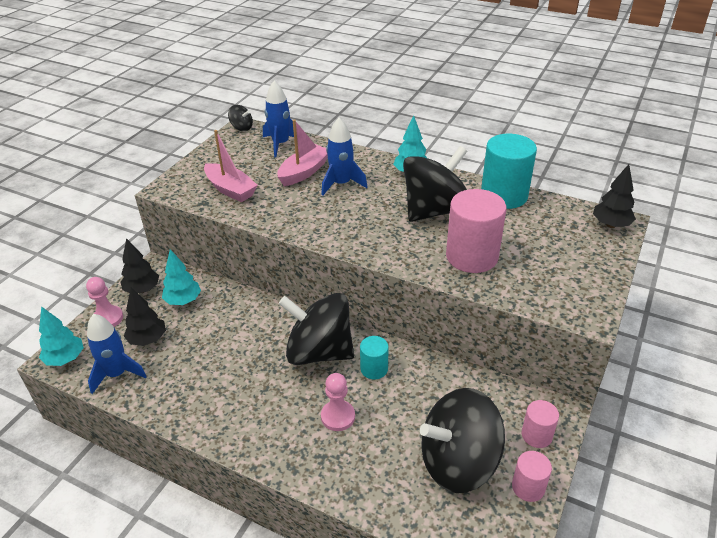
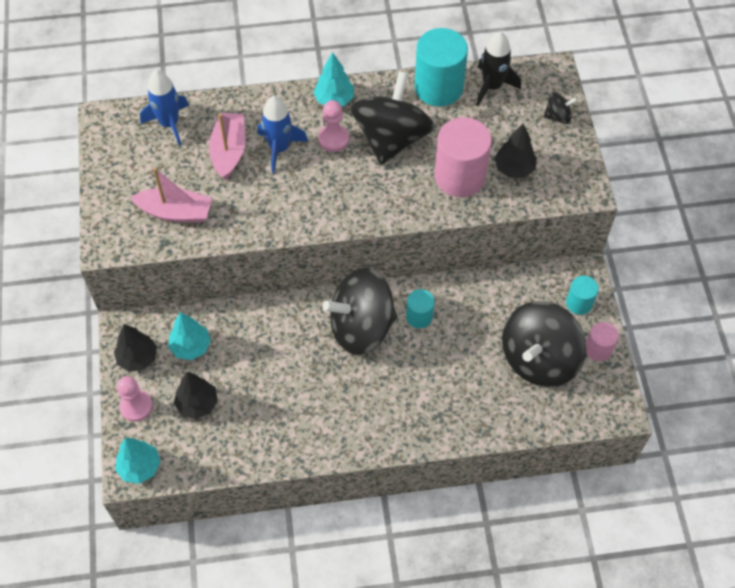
camera: 35 degrees left, 20 degrees up
(117, 374) = (204, 451): blue rocket -> none
(241, 128) = (103, 120): black spinning top -> black spinning top (558, 116)
(338, 416) = (424, 376): pink pawn -> pink pawn (333, 139)
(536, 435) = (579, 303): pink cylinder -> turquoise cylinder
(552, 211) = (492, 86): none -> black rocket
(610, 225) = (547, 79): black tree -> black tree (514, 168)

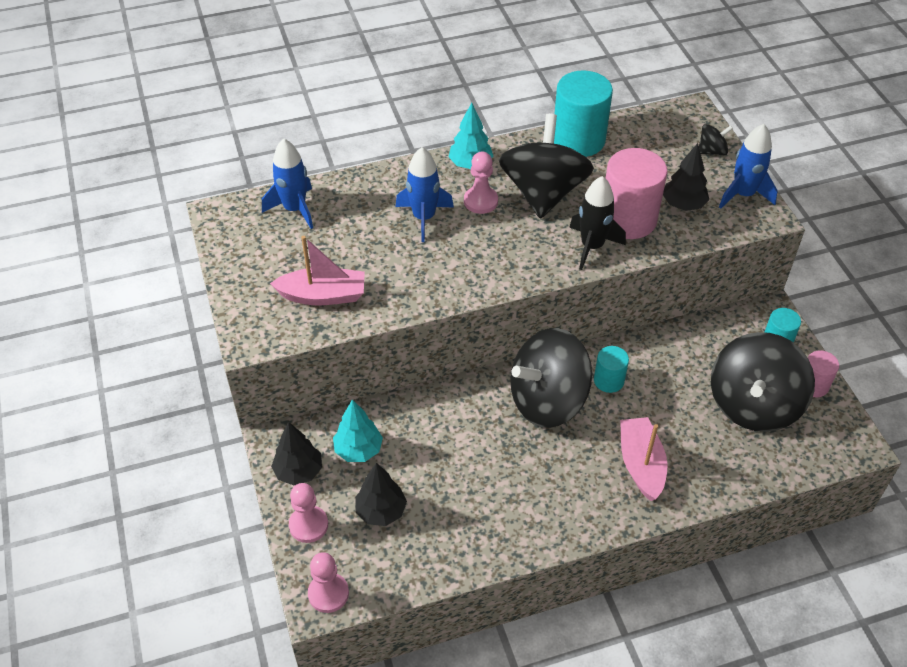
camera: 10 degrees left, 10 degrees down
(140, 467) = (328, 593): turquoise tree -> pink pawn
(229, 151) = (368, 227): pink boat -> pink boat (641, 464)
(492, 86) = (634, 132): black rocket -> black rocket (592, 246)
(572, 166) = (743, 194): none -> blue rocket

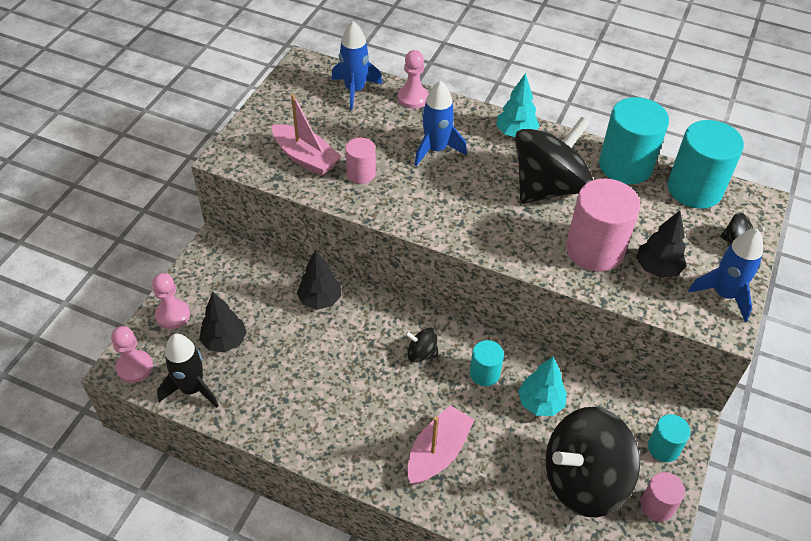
camera: 40 degrees right, 0 degrees up
(298, 471) = (205, 276): black tree -> black tree (320, 300)
(358, 450) = (256, 290): turquoise tree -> turquoise tree (540, 403)
(386, 277) = (361, 173): none -> pink cylinder
(480, 201) = (491, 164): pink pawn -> pink pawn (413, 98)
(547, 400) = (421, 353): black spinning top -> black spinning top, size x0.42
(592, 246) = (539, 250): black rocket -> black rocket (192, 389)
(643, 128) = (694, 189): none -> turquoise cylinder

